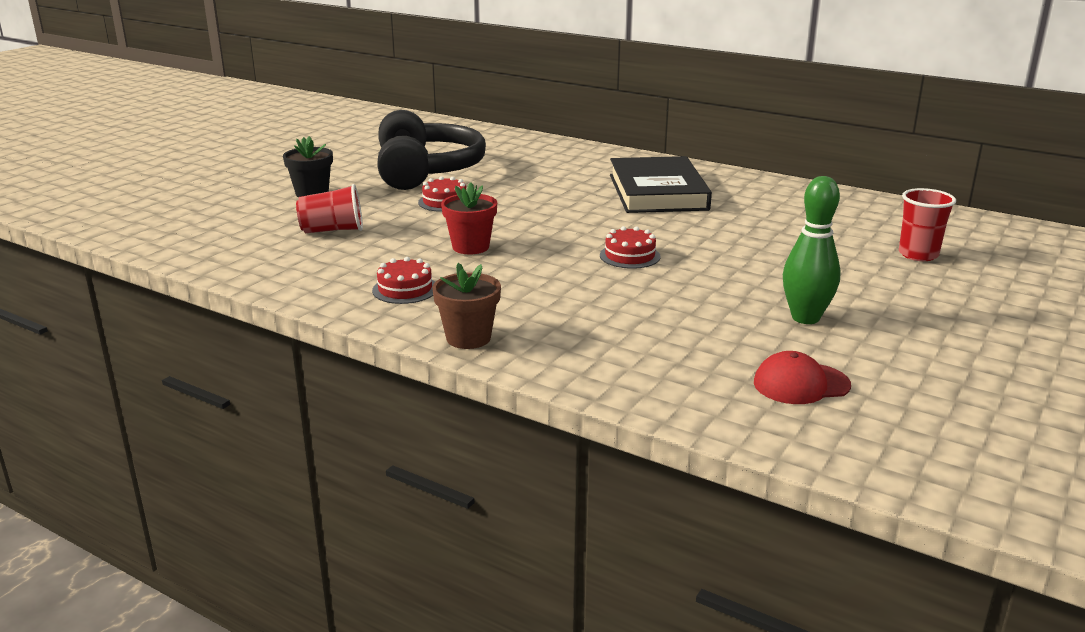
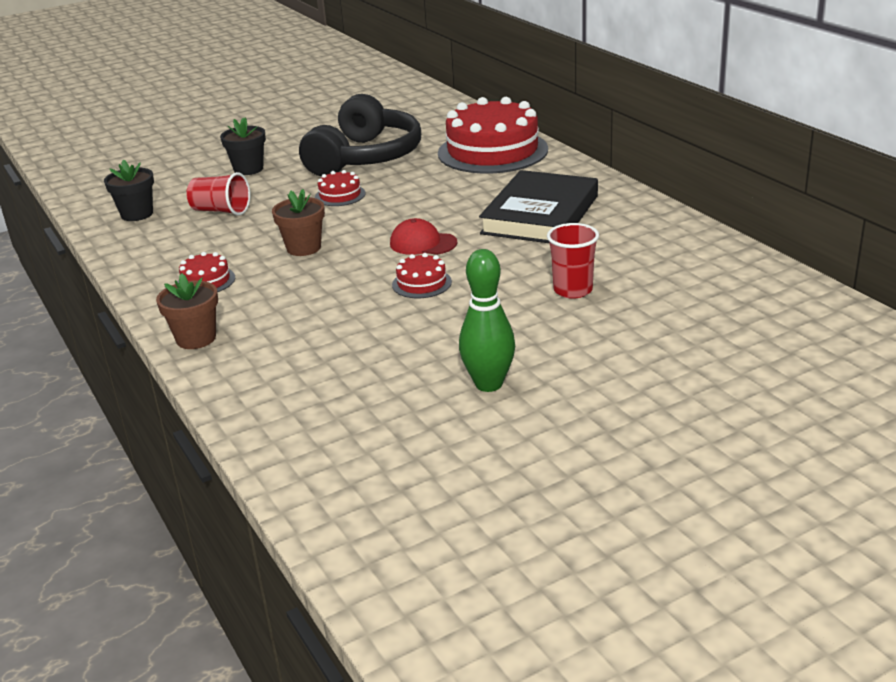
camera: 30 degrees right, 5 degrees up
(235, 246) = (137, 214): none -> black flower pot
(470, 247) = (303, 248): red flower pot -> brown flower pot
(544, 153) = (492, 151): none -> red cake
(801, 384) = (392, 449): red cap -> red cap (423, 243)
(918, 255) = (703, 338): red cup -> red cup (573, 290)

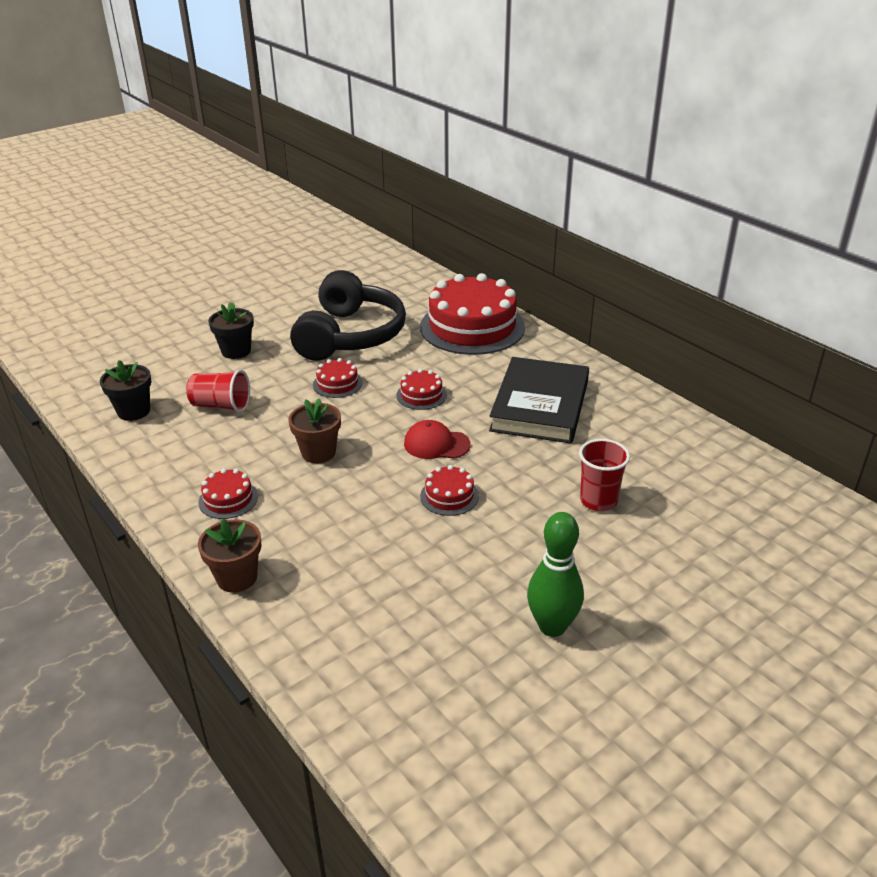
camera: 10 degrees left, 5 degrees up
(421, 205) = (421, 395): none -> red cake

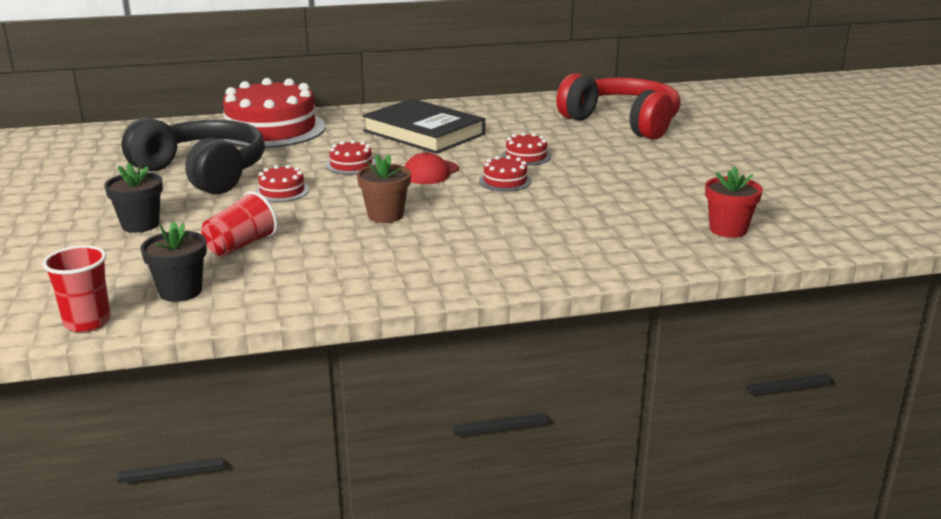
camera: 65 degrees left, 10 degrees down
(228, 499) = (411, 262): red cake -> red cake (526, 156)
(237, 578) = (532, 273): brown flower pot -> none
(423, 706) = (728, 230): none -> red flower pot
(552, 626) = (676, 180): green bowling pin -> none
(598, 501) = (559, 141): red cup -> red cup (87, 322)
(714, 533) = (622, 122): none -> red headphones

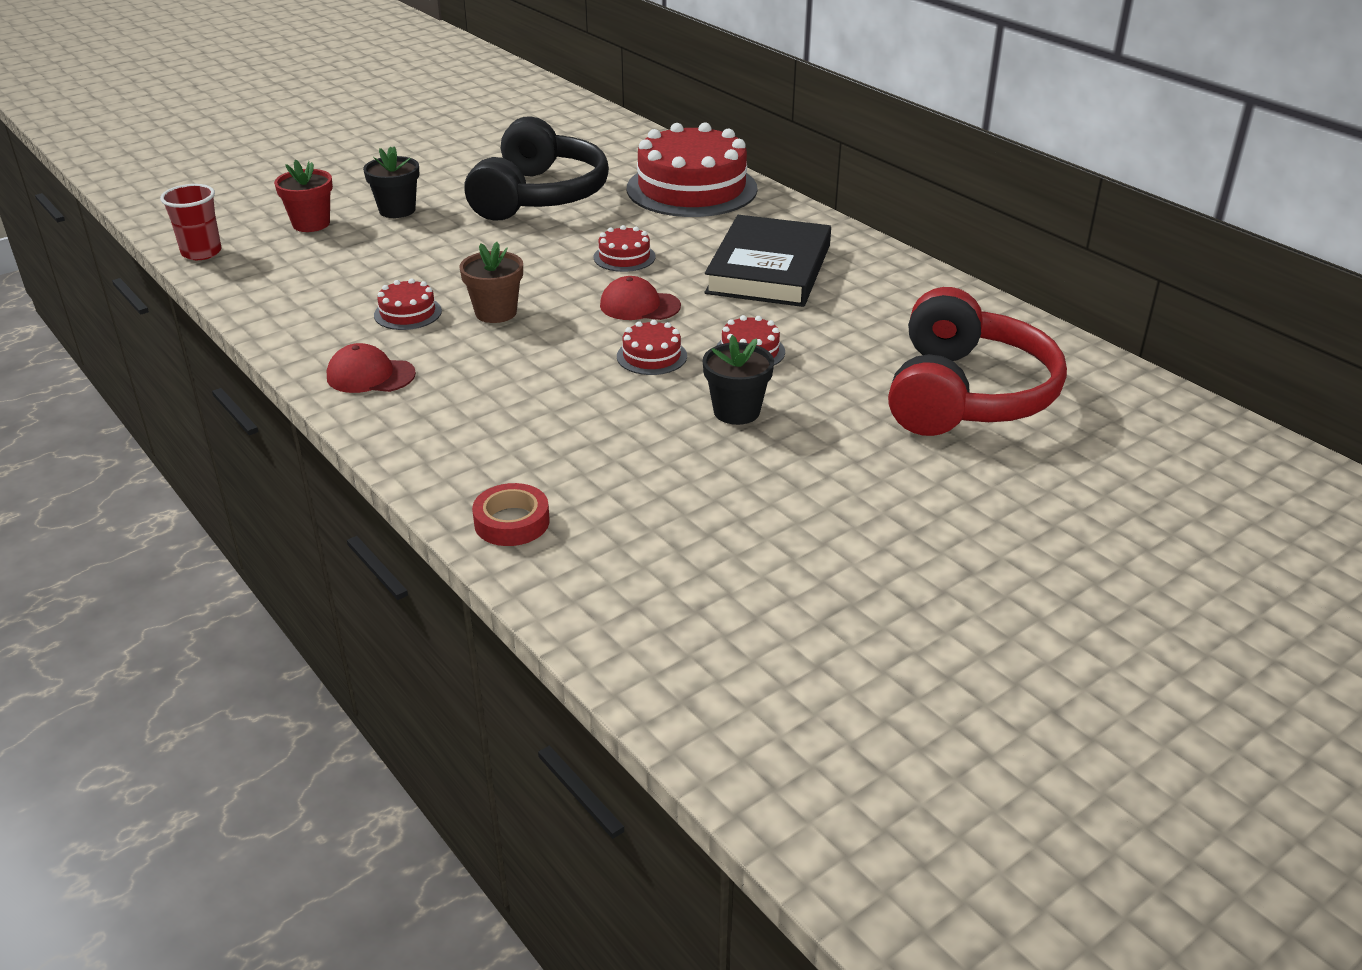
camera: 65 degrees right, 10 degrees up
(180, 291) = (271, 269): black flower pot -> black flower pot (736, 411)
(240, 245) = (378, 265): red cup -> none
(282, 191) = (521, 244): red cake -> red cake (408, 313)
(437, 271) = (370, 375): none -> red cap
(682, 251) = (512, 522): none -> red tape
(728, 230) = (608, 549): red flower pot -> red flower pot (311, 224)

